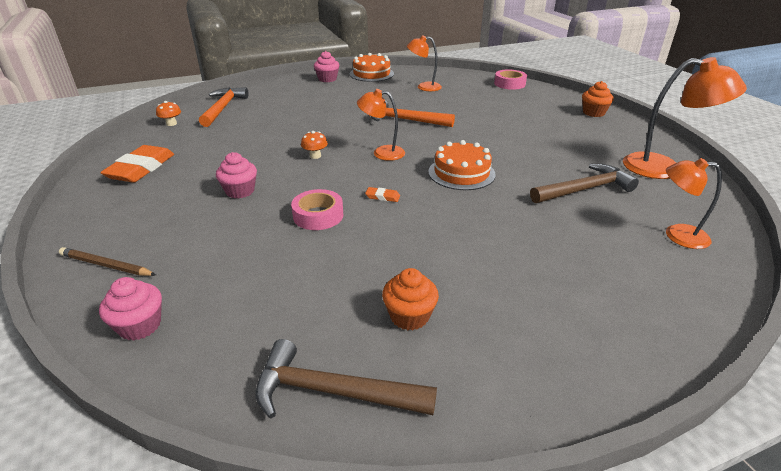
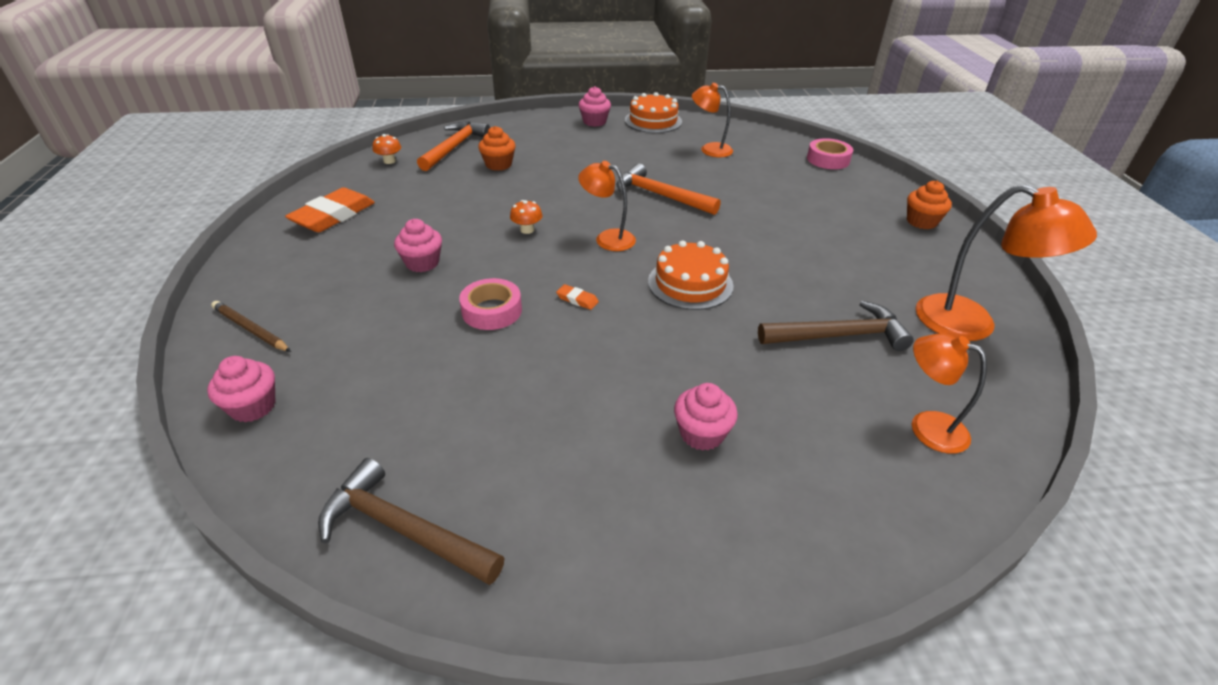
camera: 15 degrees right, 5 degrees up
(409, 316) = (528, 460): orange cupcake -> orange cupcake (498, 164)
(530, 270) = (702, 434): none -> pink cupcake

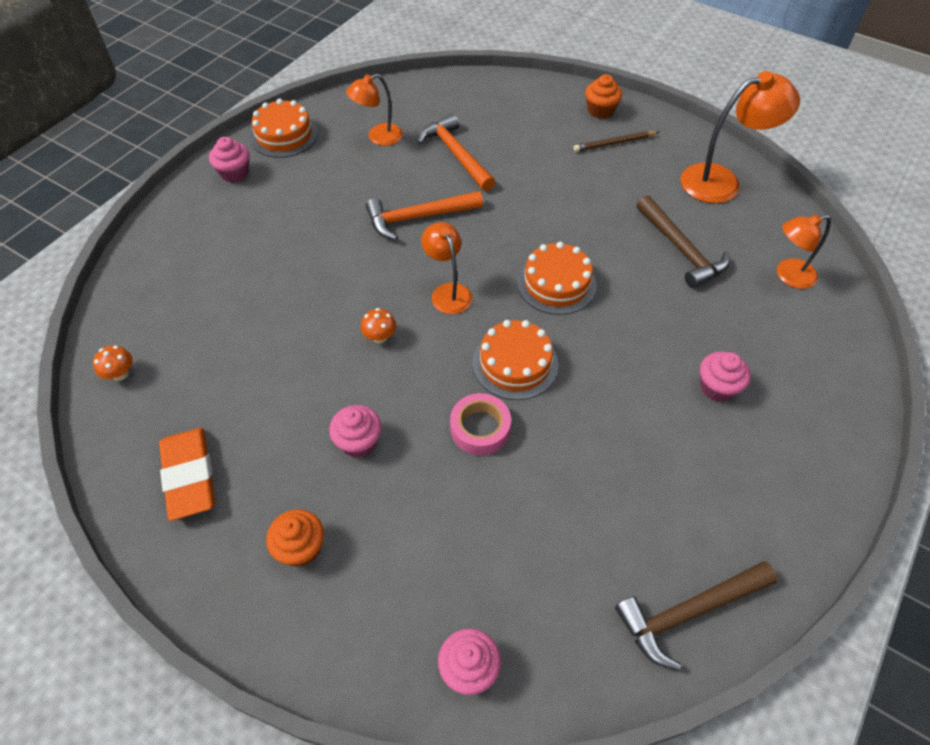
camera: 50 degrees left, 15 degrees up
(250, 329) = (343, 631): brown pencil -> brown pencil (614, 143)
(454, 147) = (156, 305): orange hammer -> orange hammer (456, 154)
(498, 164) = (236, 291): orange cupcake -> orange cupcake (301, 547)
(577, 299) = (515, 363): orange eraser -> orange cake
(607, 238) = (448, 292): orange lamp -> orange lamp turned 90 degrees clockwise
(828, 159) = (472, 87): pink tape -> none
(839, 336) = (681, 250): brown hammer -> brown hammer turned 120 degrees clockwise

